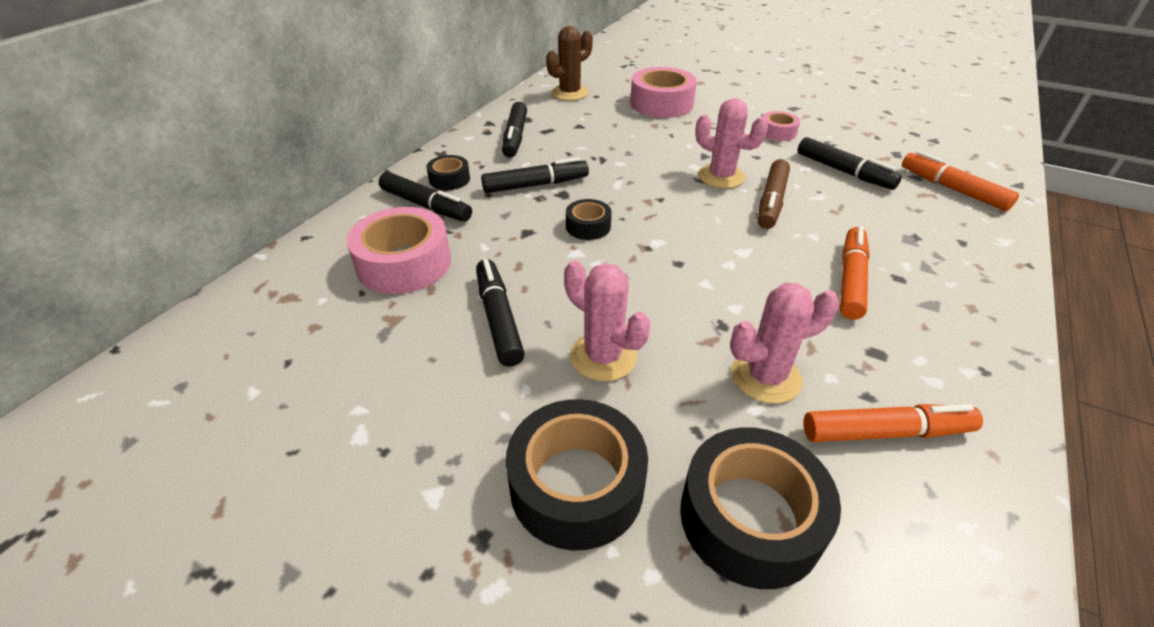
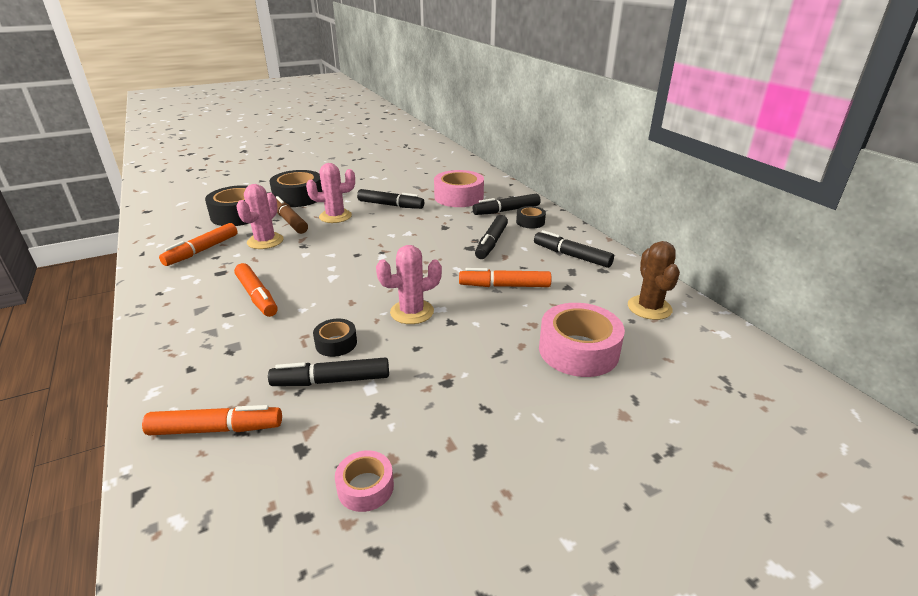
camera: 125 degrees right, 10 degrees down
(588, 226) = (425, 243): black tape -> black tape (336, 343)
(616, 151) = (505, 286): none -> orange marker
(771, 201) = (354, 315): brown marker -> brown marker (290, 221)
(778, 132) = (439, 391): pink tape -> pink tape (365, 487)

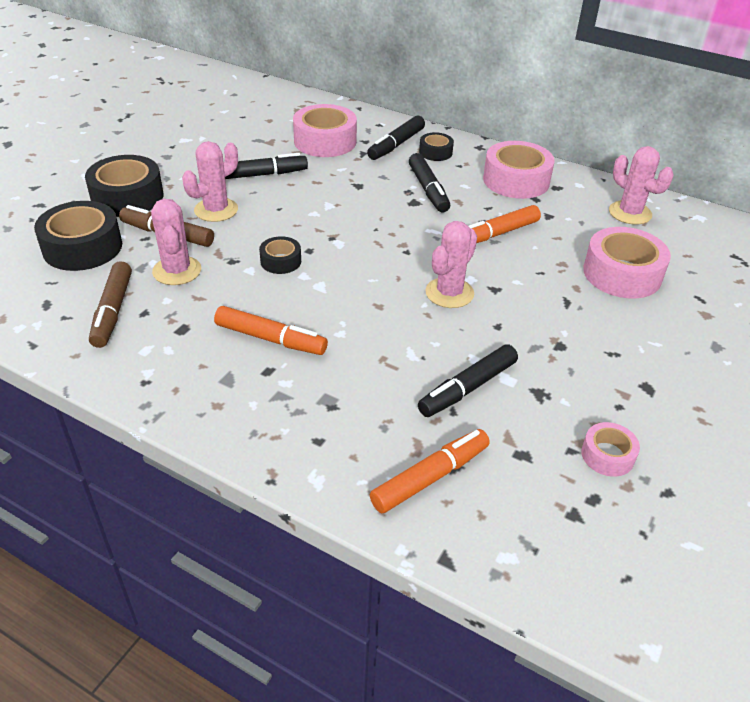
camera: 35 degrees left, 10 degrees up
(202, 250) = (113, 311): orange marker -> brown marker
(336, 343) = (423, 353): black tape -> black tape (280, 261)
(572, 256) = (516, 180): black marker -> pink tape
(649, 308) = (630, 213): brown cactus -> pink cactus

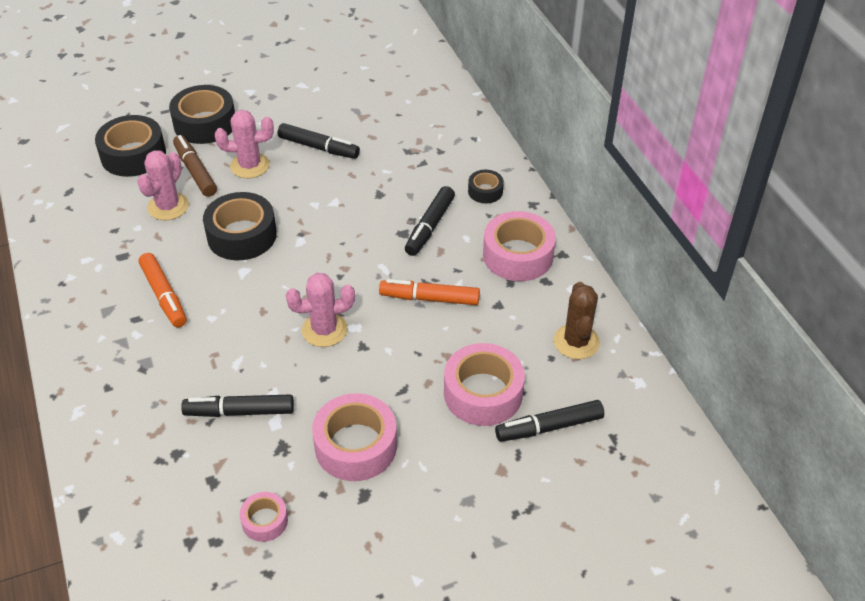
camera: 40 degrees right, 5 degrees up
(113, 311) = (98, 218): brown marker -> none
(280, 261) = (242, 235): black tape -> black tape, size x1.90
(325, 141) = (406, 136): pink tape -> pink tape (355, 446)
(396, 145) = (461, 167): black marker -> black marker (549, 427)
(430, 477) = (138, 456): orange marker -> none
(630, 213) = (576, 342): pink cactus -> brown cactus

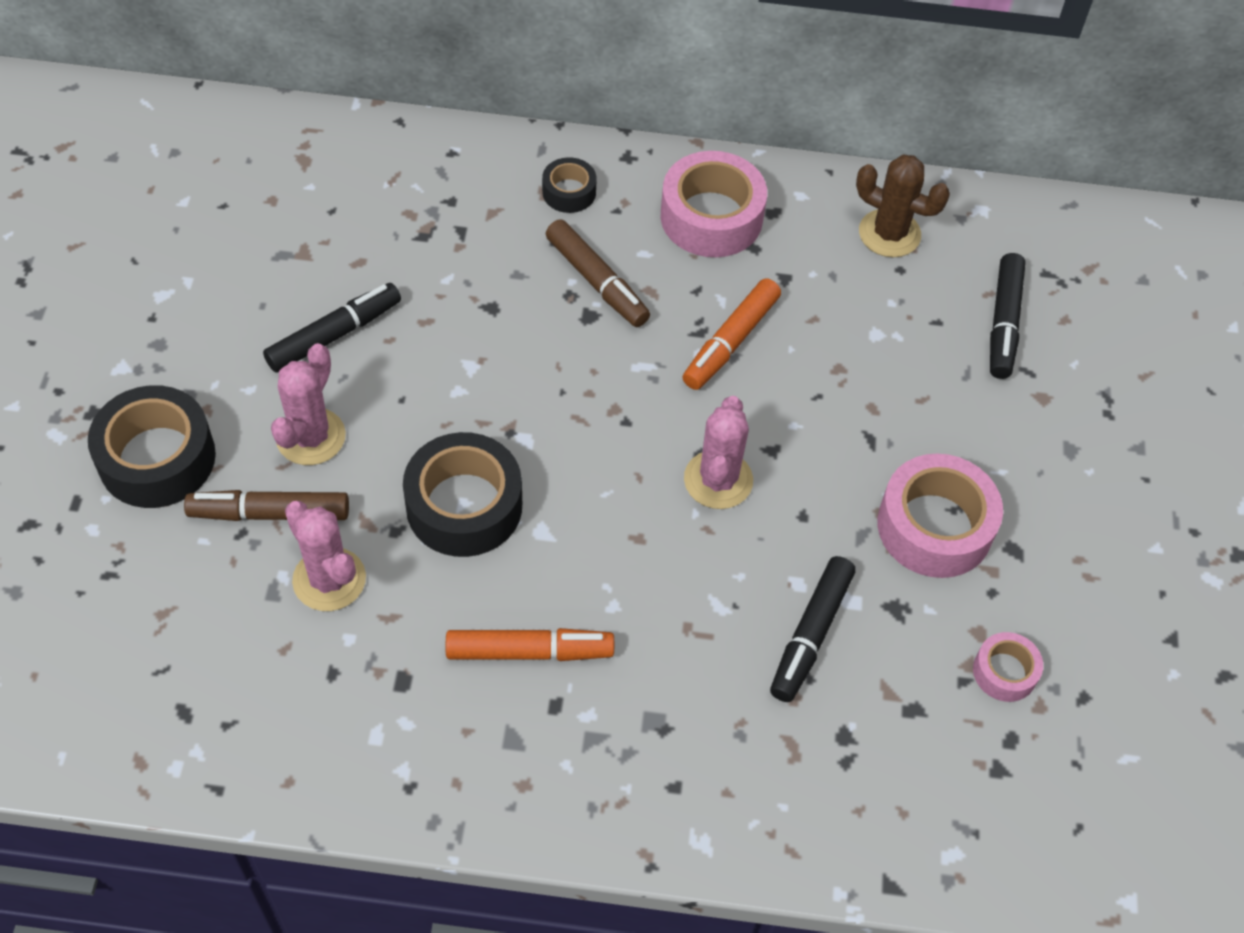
camera: 65 degrees left, 10 degrees up
(133, 155) = (160, 586): black tape -> none
(430, 226) = (596, 281): black marker -> brown marker
(483, 393) = (920, 361): pink tape -> none

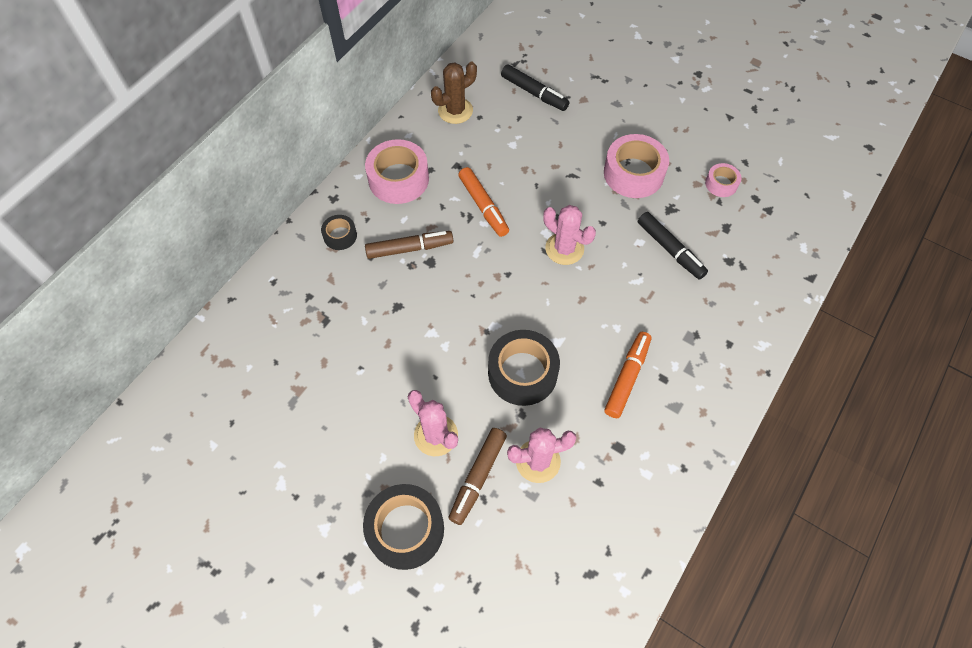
camera: 60 degrees left, 5 degrees up
(334, 335) = (370, 395): black marker -> none

